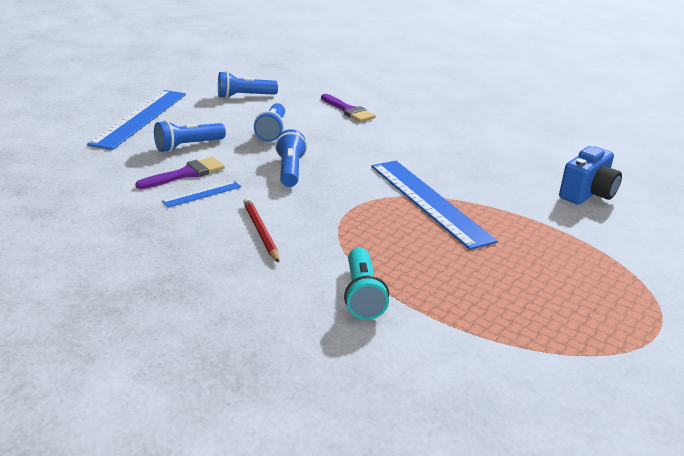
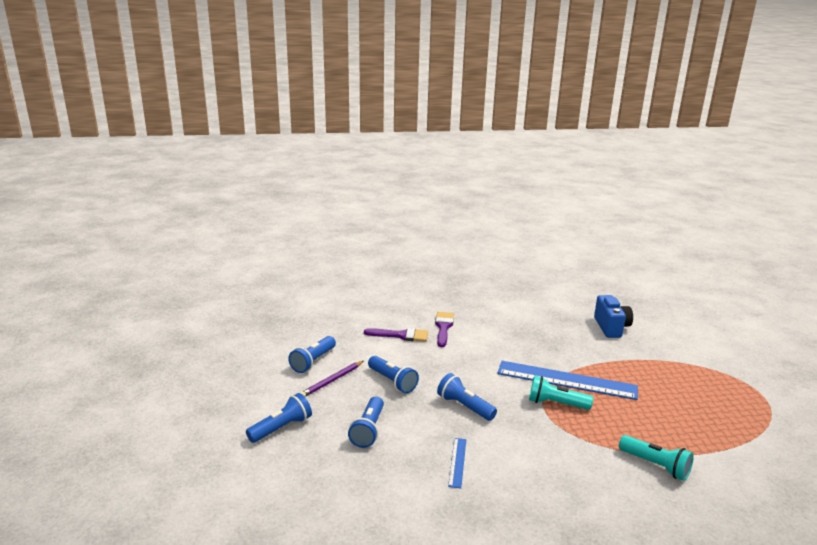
camera: 45 degrees left, 5 degrees down
(140, 118) = (281, 428): blue ruler -> blue flashlight
(186, 174) = (415, 454): purple brush -> purple brush (443, 327)
(231, 111) = (332, 381): none -> purple pencil
(261, 232) = (541, 464): red pencil -> none
(375, 209) = (556, 404): none -> turquoise flashlight

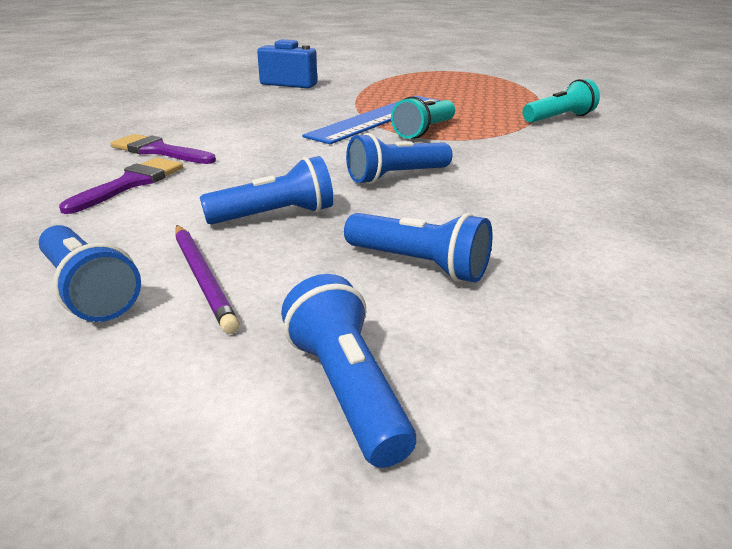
camera: 70 degrees left, 5 degrees up
(457, 462) = (538, 206): blue ruler -> none

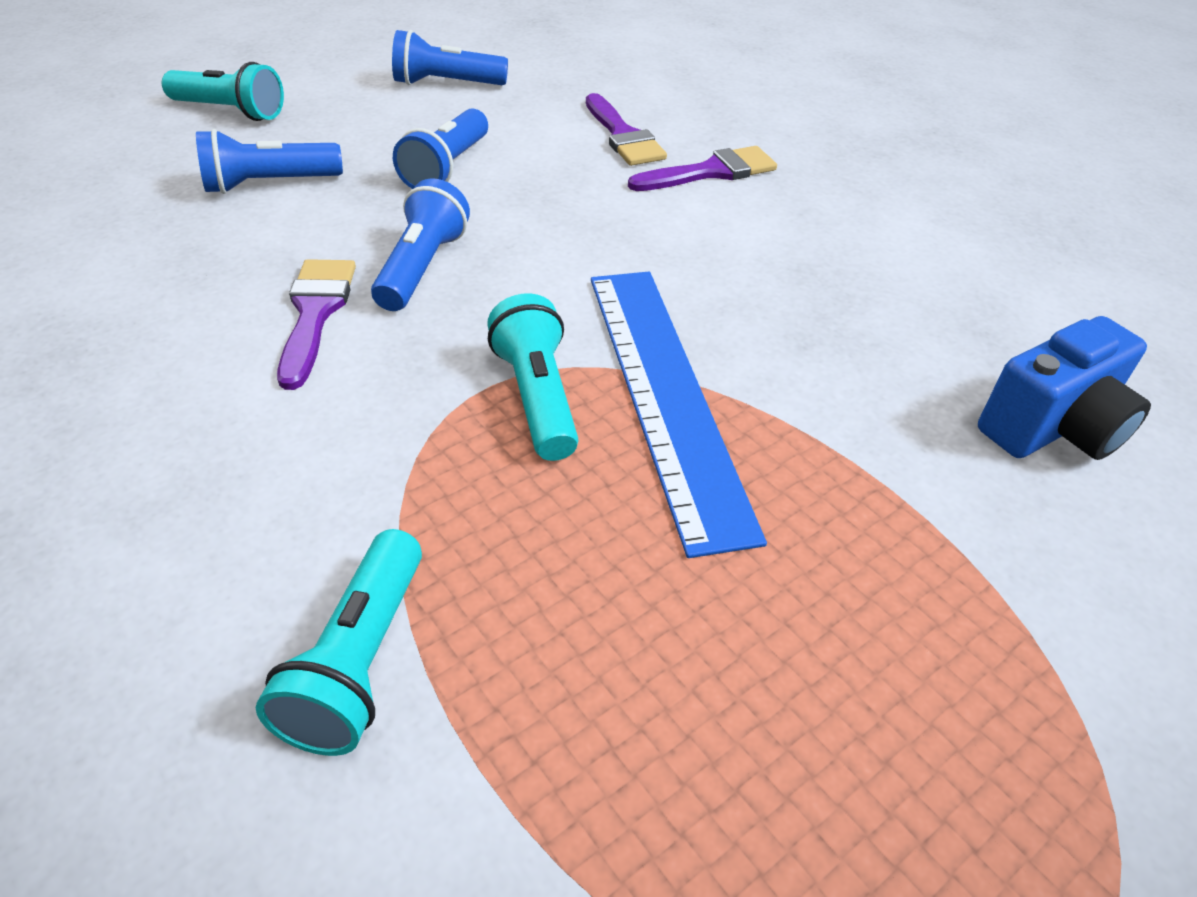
camera: 130 degrees right, 15 degrees up
(202, 278) = (401, 114): purple pencil -> none
(346, 389) = (230, 111): blue flashlight -> turquoise flashlight
(482, 182) = (315, 313): none -> purple brush

